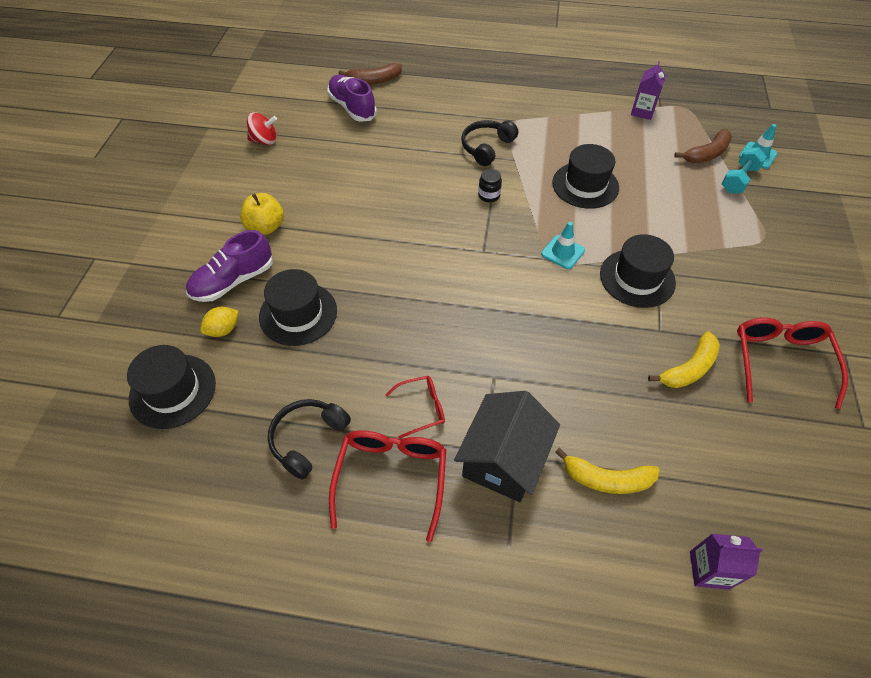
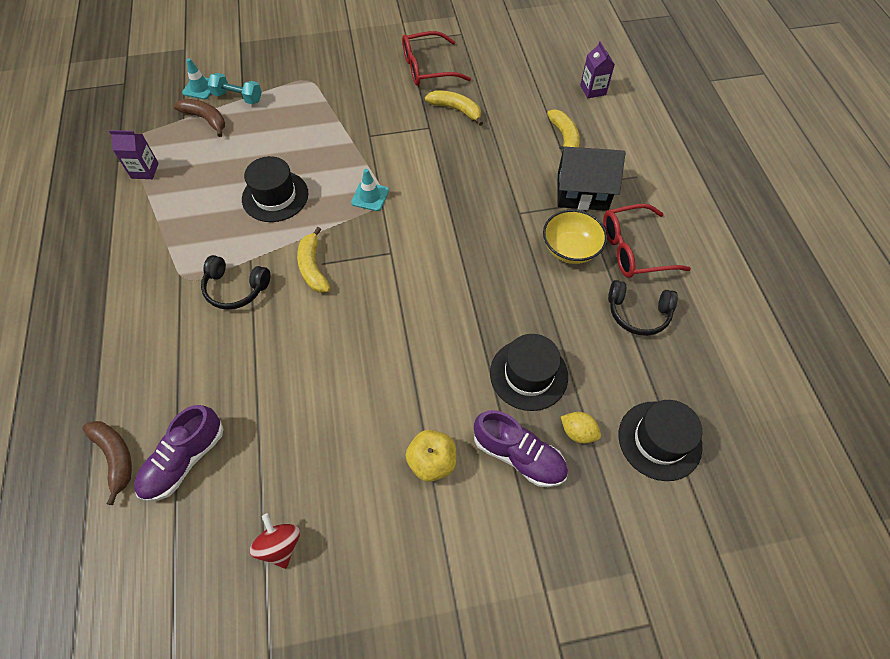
camera: 110 degrees left, 5 degrees up
(422, 408) = (570, 249): red glasses -> yellow bowl
(489, 195) = (313, 267): black jar -> yellow banana
(637, 278) = (381, 146): black hat -> none

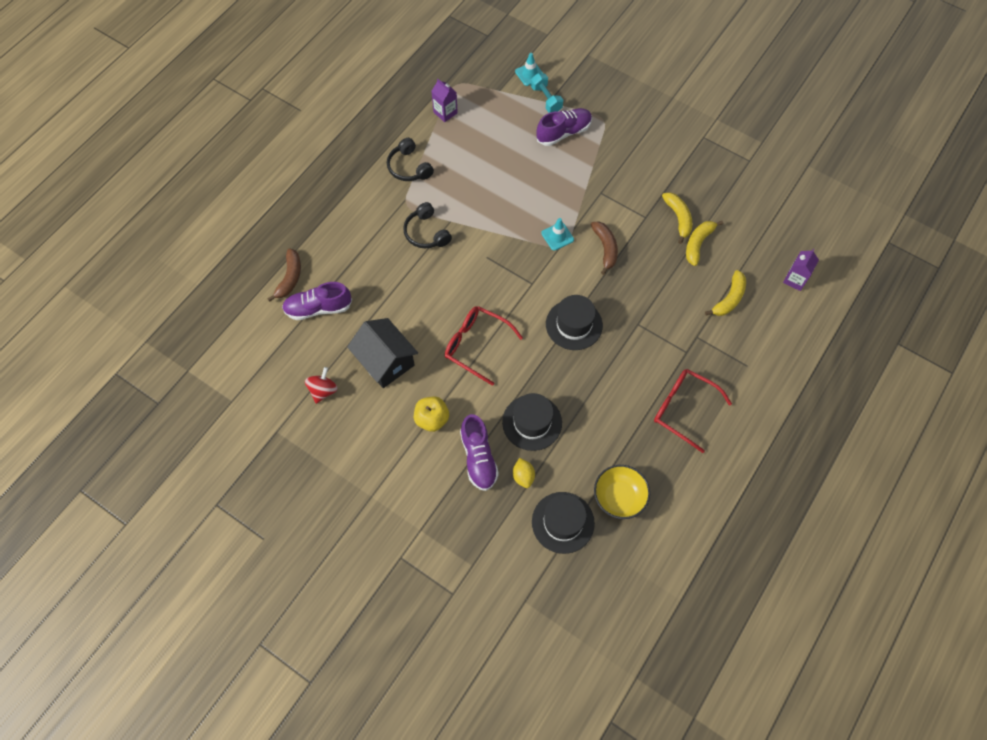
camera: 45 degrees right, 5 degrees up
(206, 119) = (512, 101): brown banana -> brown banana (605, 248)
(275, 196) = (502, 190): black hat -> black hat (574, 324)
(283, 112) = (563, 133): none -> purple shoe
(313, 267) = (479, 255): yellow banana -> yellow banana (698, 244)
(427, 68) = (694, 171): red glasses -> red glasses (476, 345)
(570, 249) = (643, 374): yellow bowl -> yellow bowl (619, 497)
(582, 192) = (696, 345): black house -> black house (385, 361)
(638, 313) = (637, 447): black headphones -> black headphones (409, 167)

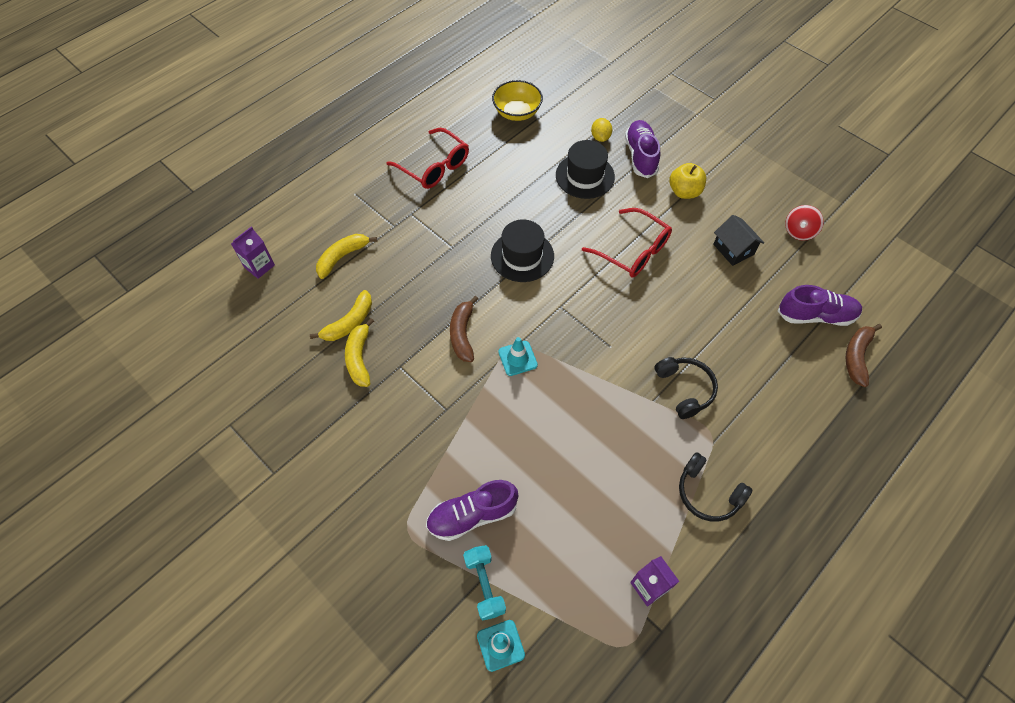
camera: 170 degrees left, 5 degrees down
(385, 361) = (733, 249): black house -> black house, size x0.65
(409, 167) = (708, 493): black headphones -> black headphones turned 150 degrees clockwise
(563, 522) = (571, 103): black hat -> none

